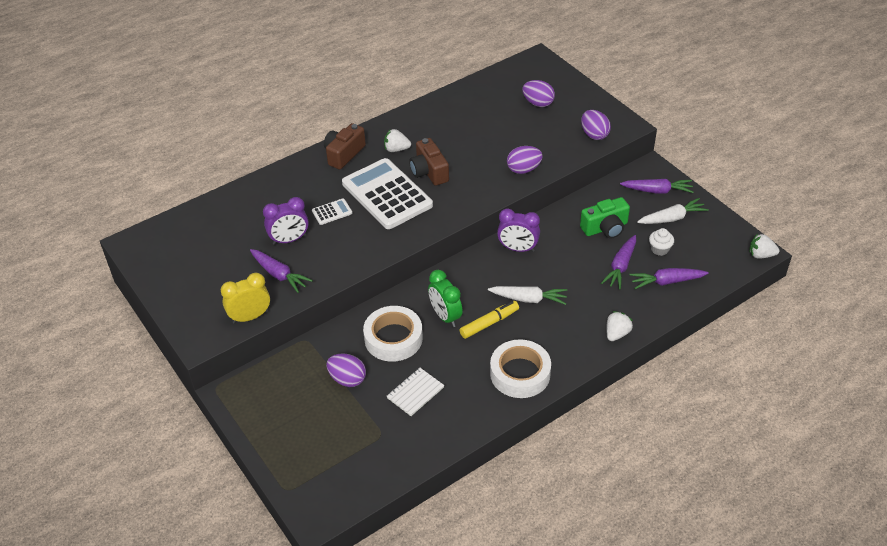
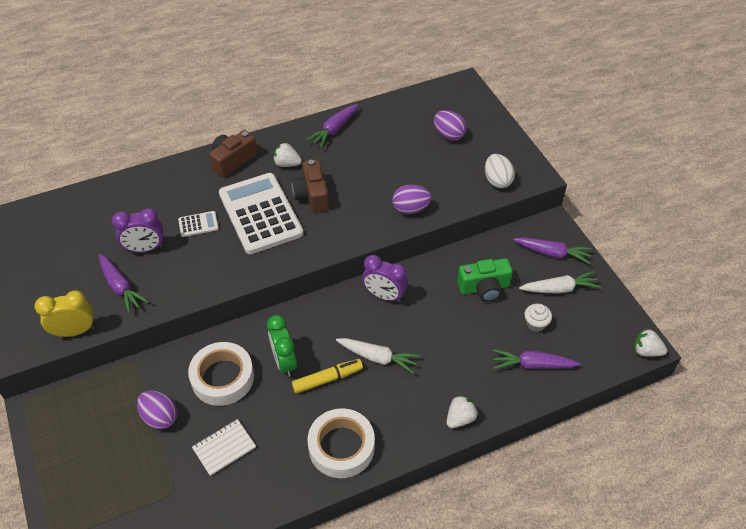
camera: 10 degrees right, 5 degrees up
(594, 135) = (497, 181): purple egg -> white egg
(620, 267) = (487, 337): purple carrot -> purple carrot (334, 130)

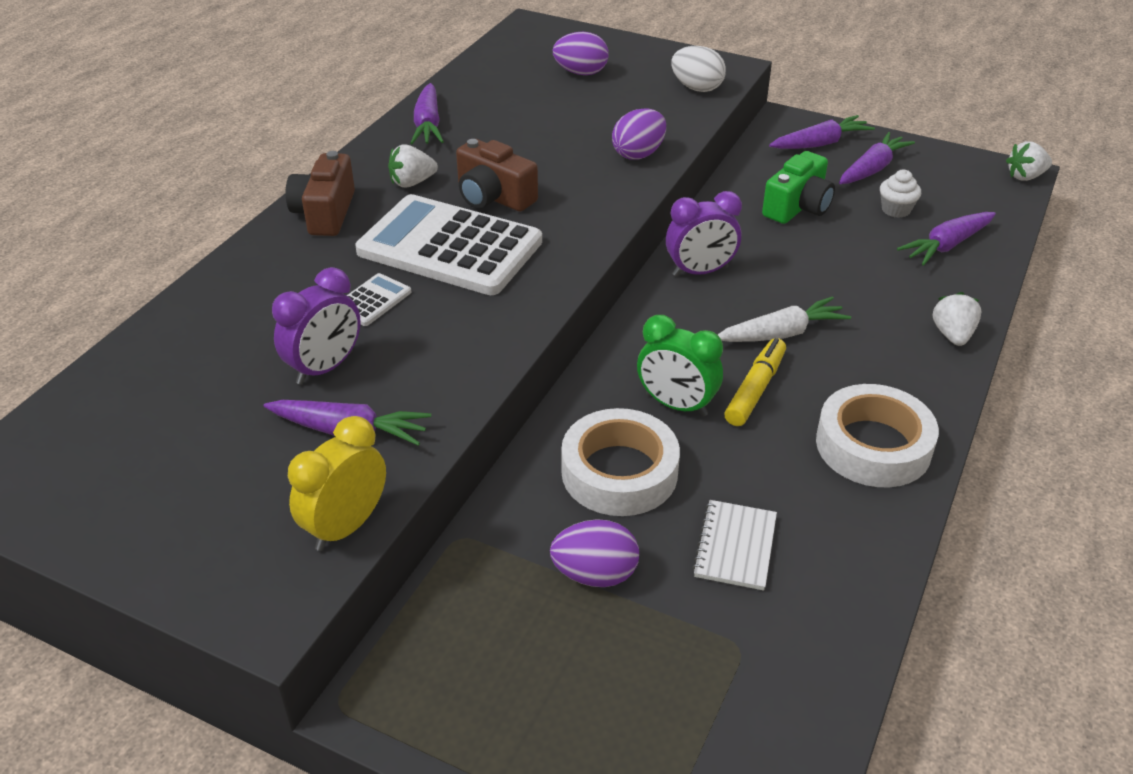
camera: 40 degrees left, 10 degrees down
(559, 289) = (872, 169): white carrot -> purple carrot

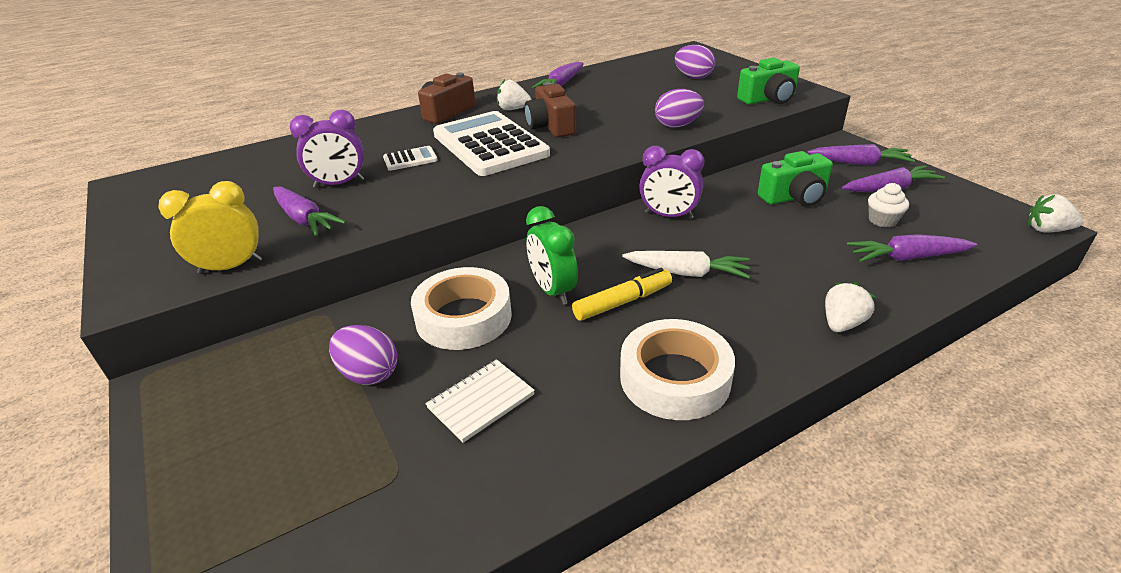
camera: 35 degrees right, 5 degrees down
(697, 88) = (768, 99): white egg -> green camera

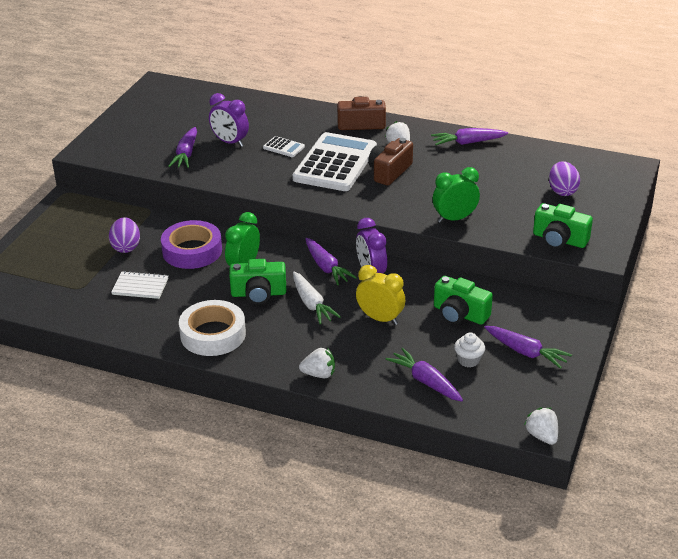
camera: 50 degrees right, 0 degrees up
(230, 267) = (128, 161): yellow clock -> yellow clock (380, 319)
(463, 317) = (192, 251): white tape -> purple tape
(623, 302) = (258, 294): yellow marker -> green camera
(677, 125) = (454, 219): purple egg -> green clock
(859, 163) = (556, 328): purple carrot -> purple carrot (326, 268)

